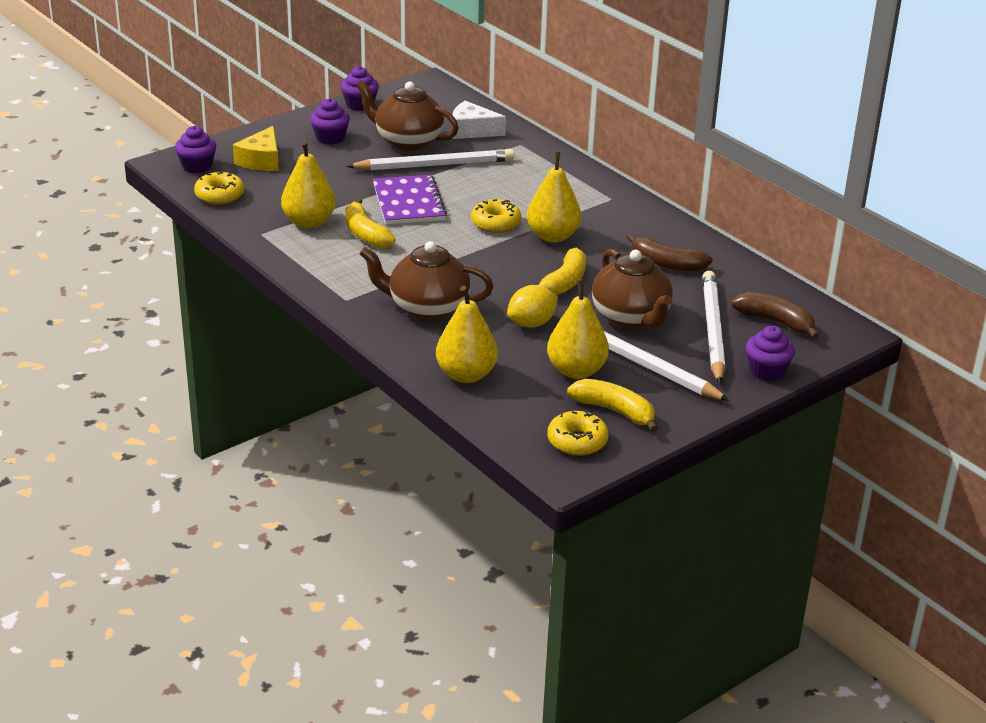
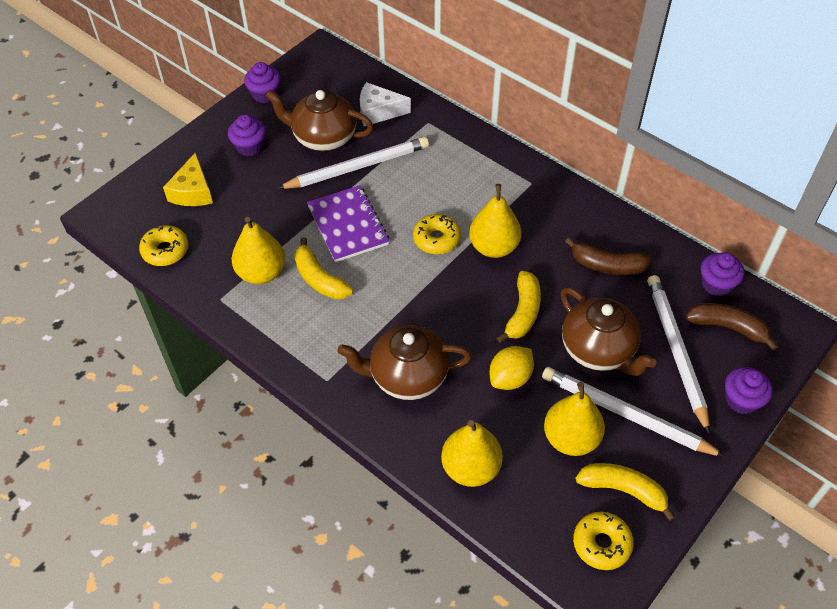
camera: 10 degrees left, 20 degrees up
(197, 166) = (133, 212): purple cupcake -> purple cupcake (716, 284)

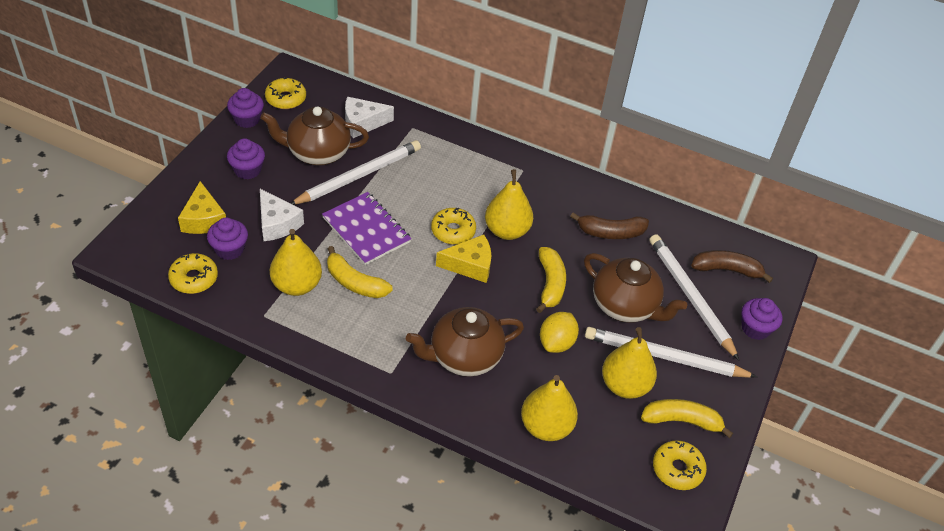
camera: 20 degrees left, 5 degrees down
(261, 206) = (277, 223): none -> white cheese
(309, 77) = (286, 99): none -> yellow donut
(443, 278) = (470, 265): none -> yellow cheese
(716, 284) = (706, 235): purple cupcake -> purple cupcake (229, 249)

